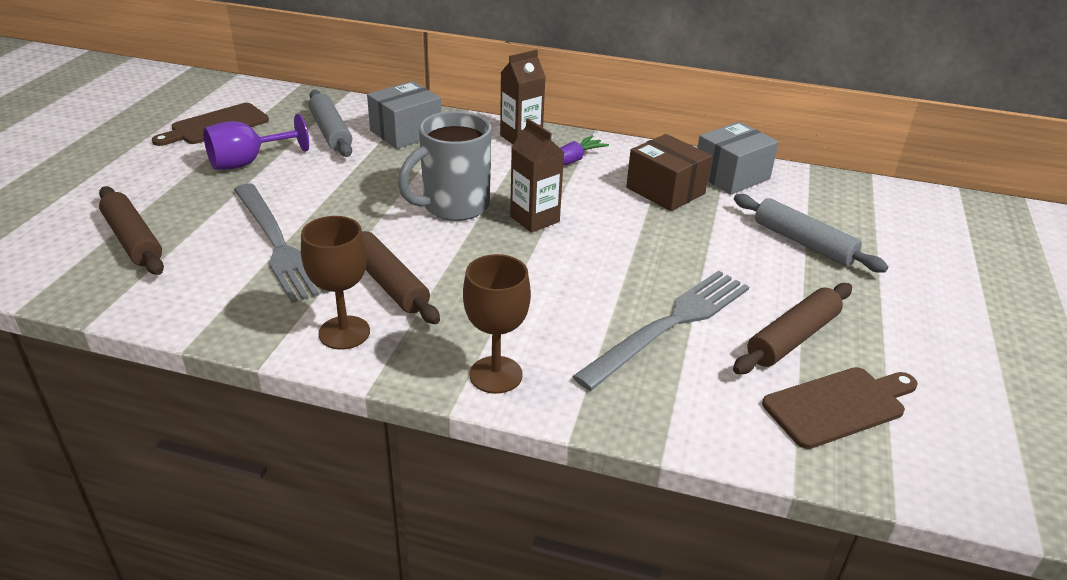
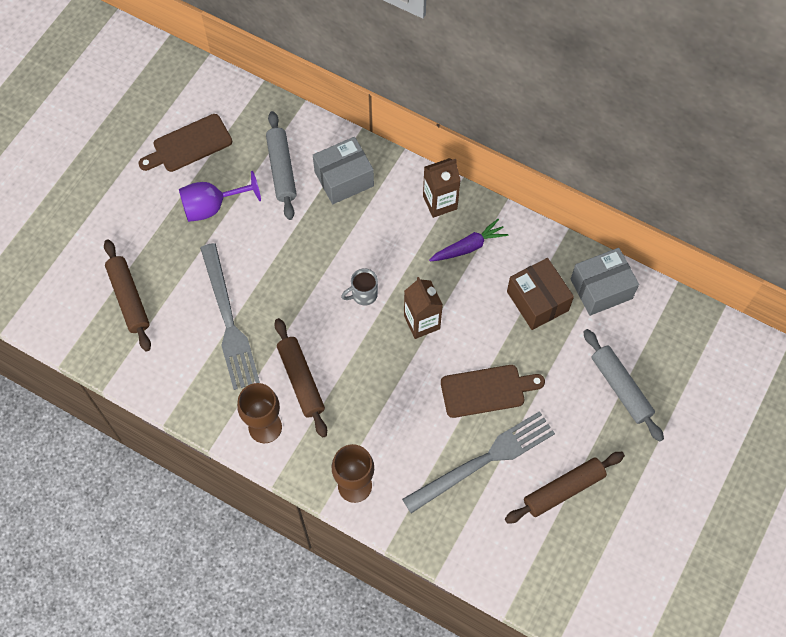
camera: 15 degrees right, 30 degrees up
(453, 206) = (363, 295): grey mug -> grey mug, size x0.49
(838, 406) = (565, 556): brown cutting board -> brown cutting board (486, 391)

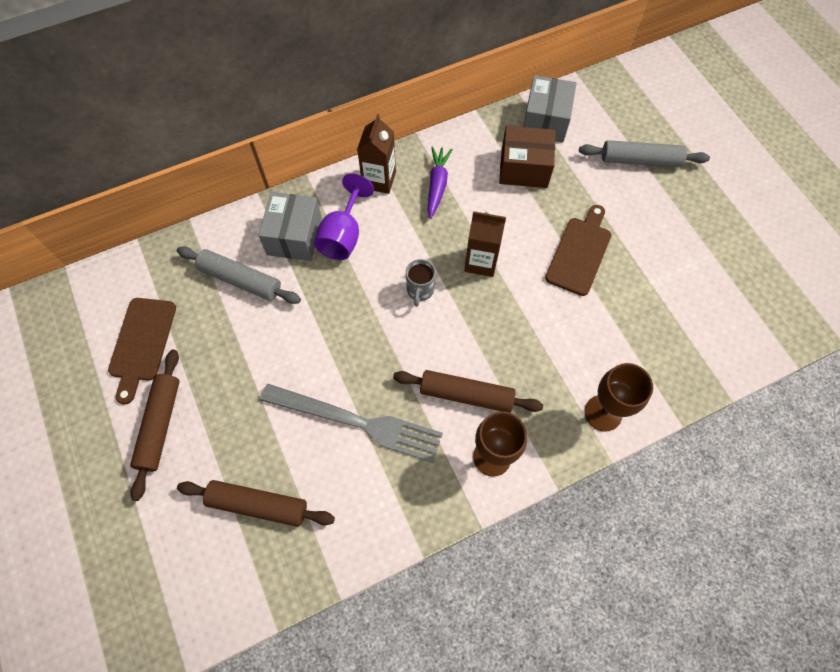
camera: 55 degrees left, 0 degrees up
(212, 206) = (225, 363): purple goblet -> purple goblet (343, 235)
(483, 460) = (643, 294): grey fork -> none
(563, 489) = (705, 253): brown rolling pin -> brown rolling pin (160, 425)

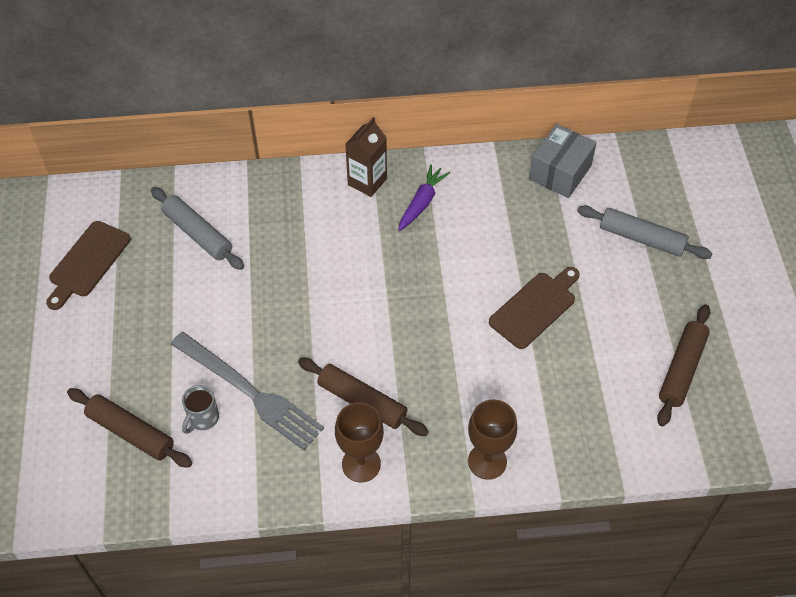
camera: 20 degrees right, 10 degrees down
(160, 425) = (74, 337): brown rolling pin -> brown rolling pin (681, 369)
(294, 236) = (264, 210): grey box -> none
(343, 235) = (310, 222): purple goblet -> none
(420, 290) = (360, 294): grey mug -> grey mug (203, 418)
(481, 262) = (432, 286): brown carton -> none
(524, 168) = (516, 211): brown box -> none

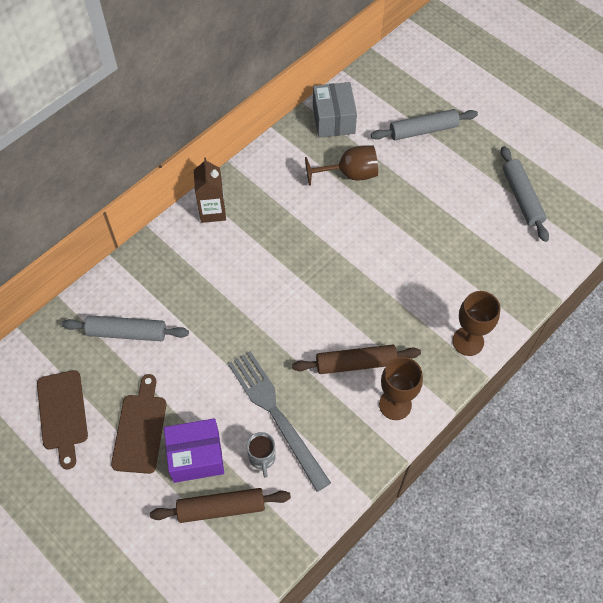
camera: 40 degrees left, 5 degrees up
(153, 375) = (196, 456): none -> purple box
(250, 392) = (276, 415): grey fork -> grey fork turned 120 degrees counterclockwise
(422, 202) = (264, 200): purple carrot -> none
(526, 231) = (349, 174): none -> brown goblet
(535, 308) = (403, 221): brown cutting board -> brown cutting board (140, 429)
(681, 369) = (521, 198): brown rolling pin -> grey rolling pin

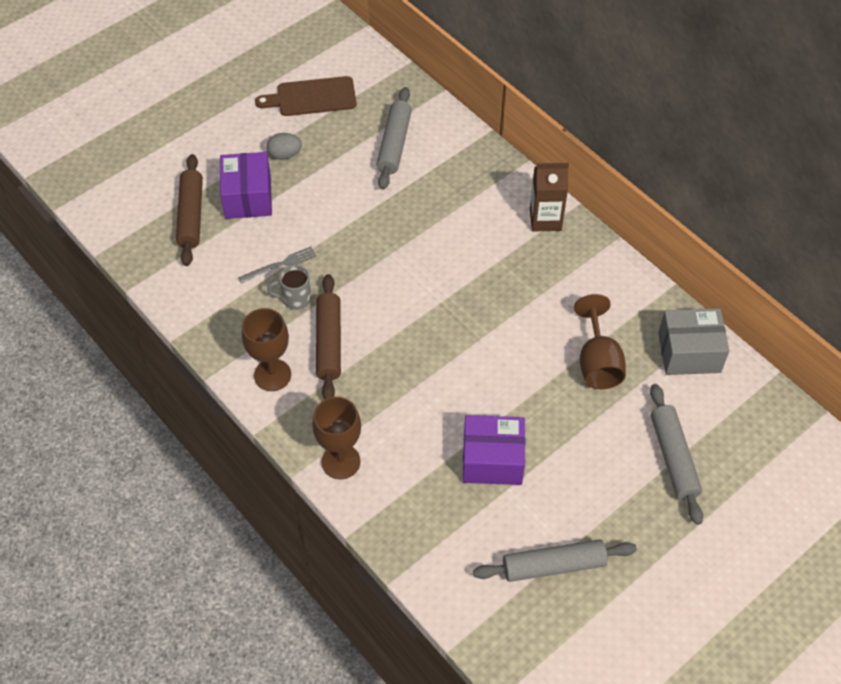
camera: 95 degrees right, 5 degrees down
(140, 429) = (285, 155): brown cutting board -> grey egg
(262, 458) = (235, 250): grey mug -> grey mug (295, 299)
(276, 415) = (280, 265): grey fork -> grey fork, size x0.47
(446, 238) = (492, 460): none -> purple box

